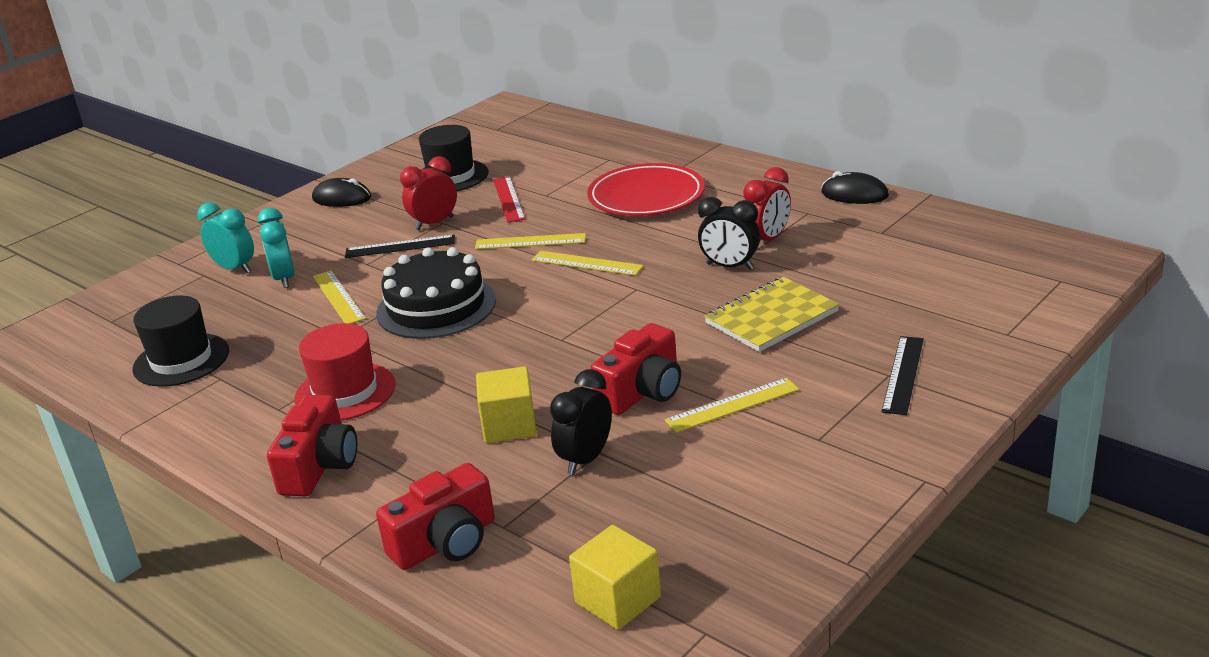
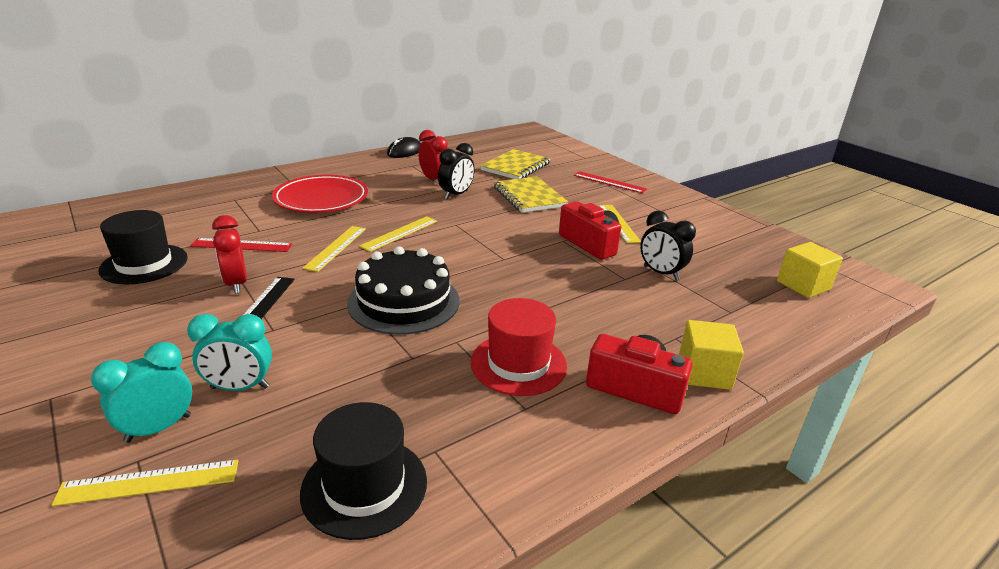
camera: 80 degrees left, 0 degrees up
(338, 297) = (328, 353): yellow ruler -> yellow ruler (149, 482)
(342, 198) = (82, 331): black mouse -> none
(445, 542) = (747, 336): red camera -> none
(509, 425) = (609, 293): yellow cube -> yellow cube (704, 372)
(886, 283) = (515, 167): none -> yellow notebook
(903, 374) = (609, 182): black ruler -> red ruler

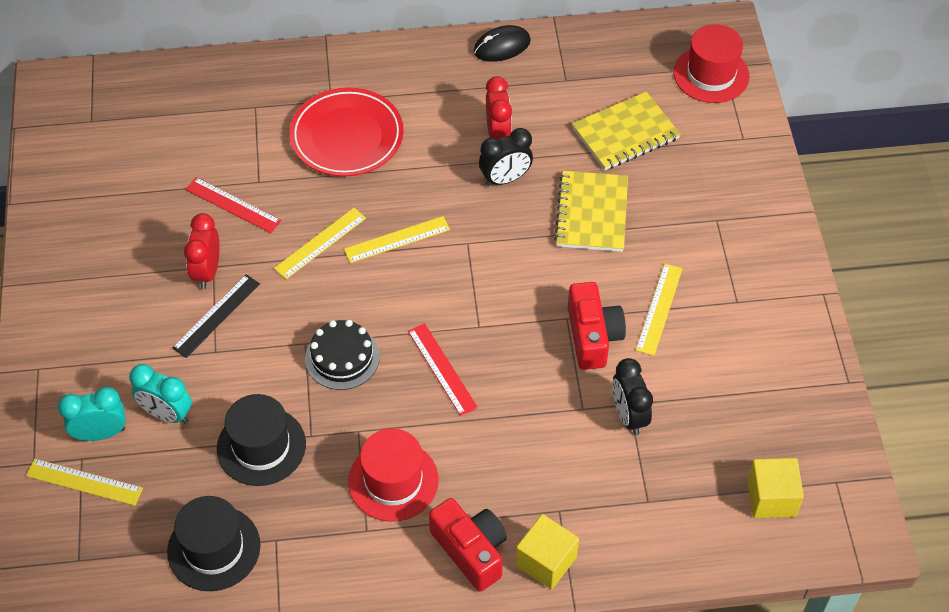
camera: 30 degrees right, 25 degrees up
(144, 264) = (138, 207): black hat -> black hat (261, 446)
(404, 301) = (342, 357): black cake -> black cake, size x0.66
(541, 142) = (711, 74): none -> red hat
(609, 182) = (724, 214): red ruler -> red ruler (442, 369)

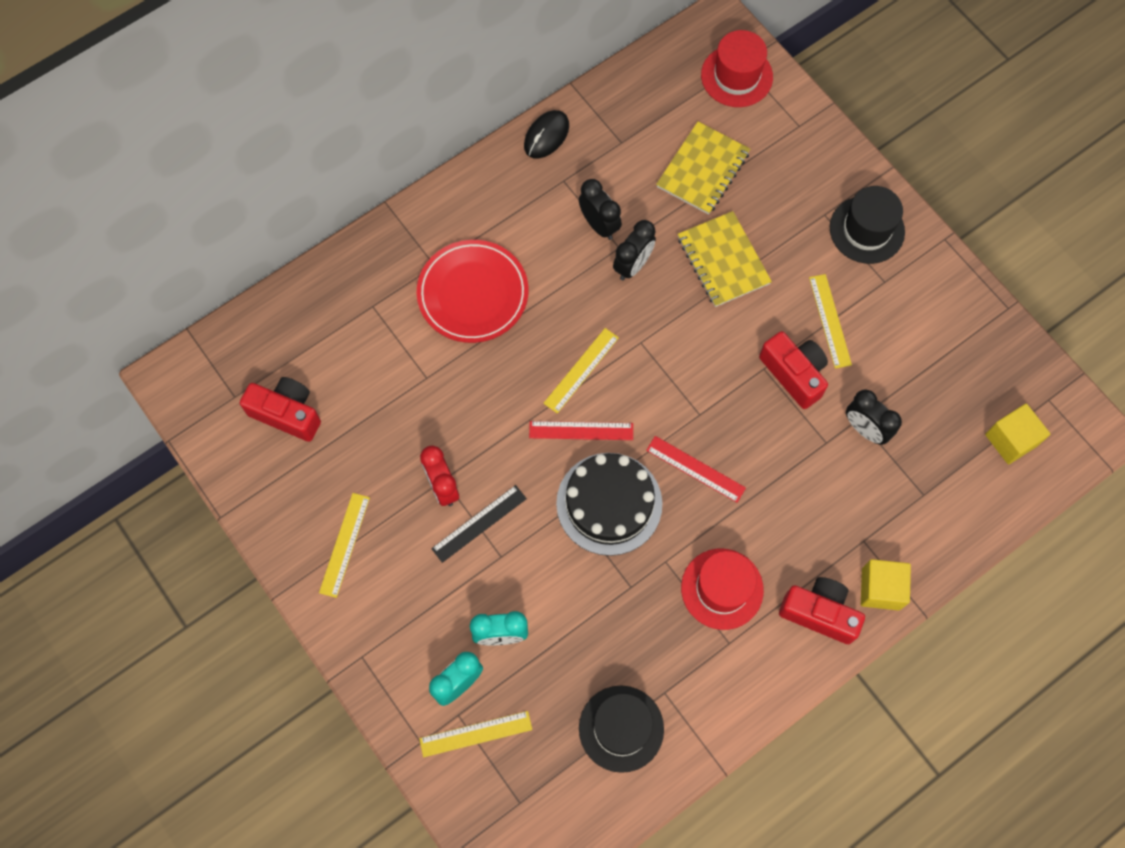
camera: 30 degrees left, 15 degrees up
(123, 153) = (287, 413): none -> red camera
(216, 315) = (479, 523): black ruler -> black ruler turned 45 degrees clockwise
(233, 205) = (420, 412): red ruler -> red ruler (581, 430)
(261, 446) = (598, 619): black hat -> black hat (867, 230)
(320, 243) = (520, 408): yellow ruler -> yellow ruler (345, 544)
(342, 357) = (609, 503): black cake -> black cake, size x1.51
(498, 134) = (599, 225): red clock -> black clock

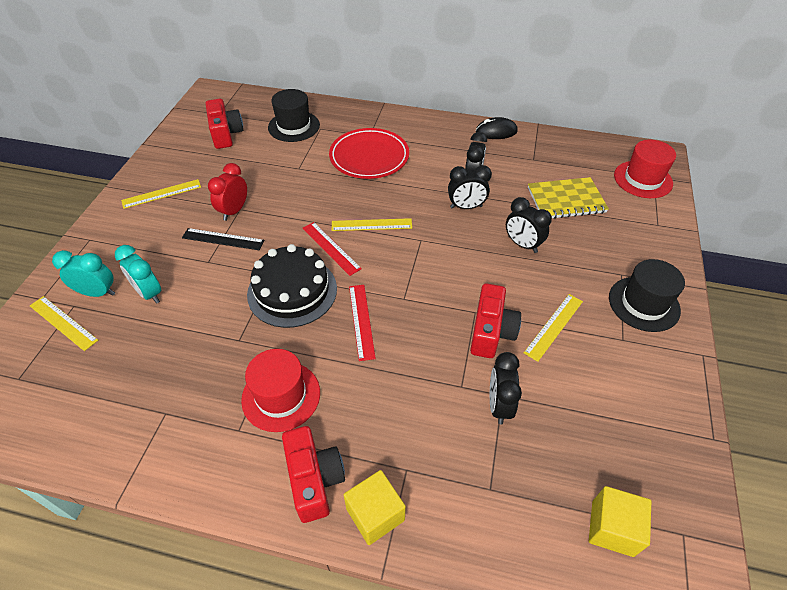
camera: 50 degrees right, 20 degrees down
(621, 728) = (116, 404): black hat -> black hat (294, 126)
(723, 260) = (522, 244): yellow notebook -> black clock

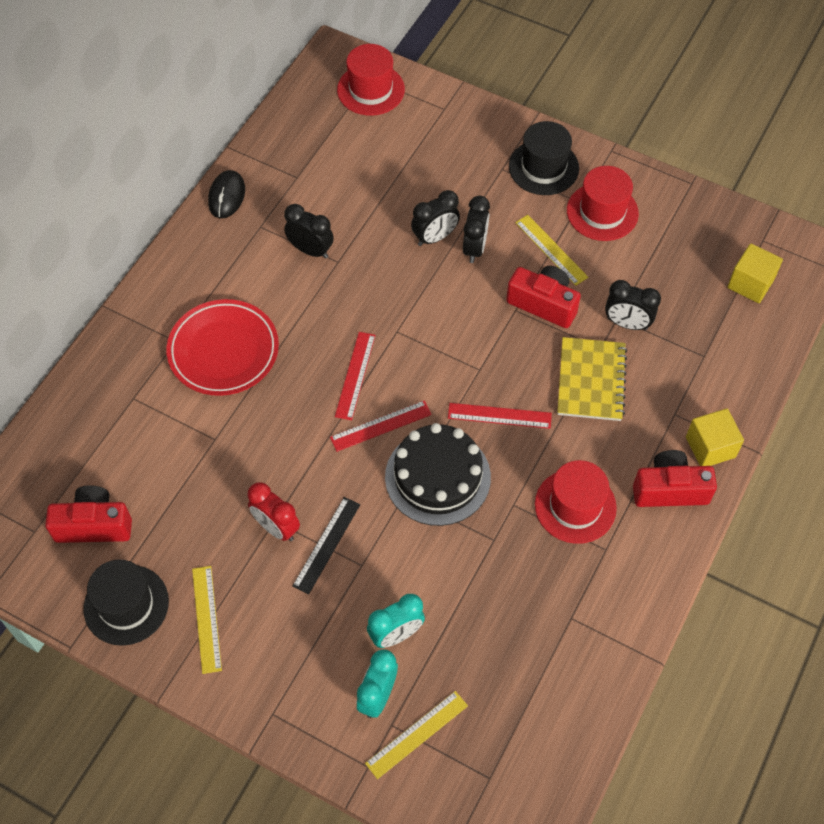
camera: 75 degrees left, 10 degrees up
(294, 126) = (113, 431): black hat -> black hat (126, 605)
(371, 225) = (355, 375): yellow ruler -> red ruler
(466, 207) = (357, 271): black clock -> black clock (474, 248)
(566, 200) = (379, 172): yellow notebook -> yellow notebook (591, 380)
(622, 360) = (602, 212): none -> red hat

